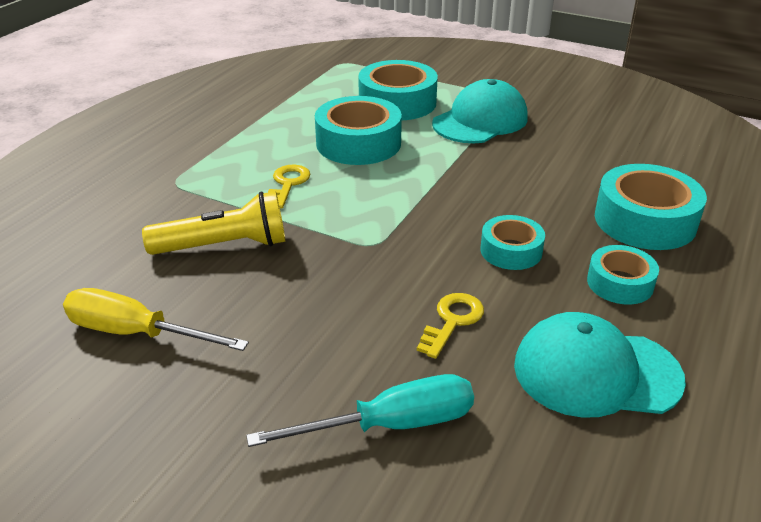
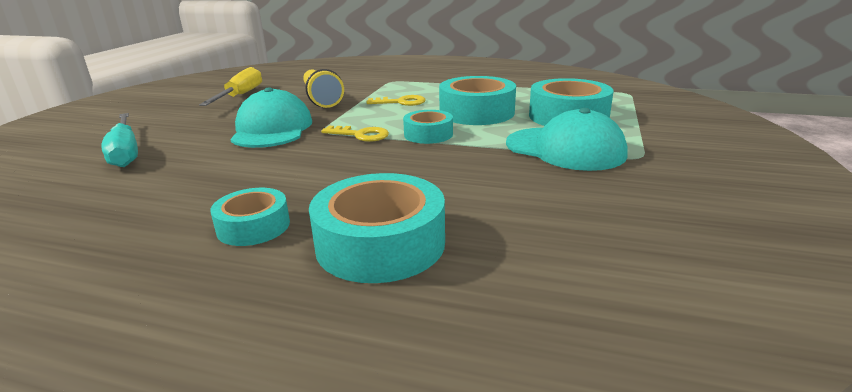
camera: 80 degrees right, 10 degrees down
(452, 321) = (221, 160): yellow key -> yellow key (361, 135)
(511, 251) = (314, 175): turquoise tape -> turquoise tape (428, 134)
(596, 372) = (128, 215): turquoise cap -> turquoise cap (272, 129)

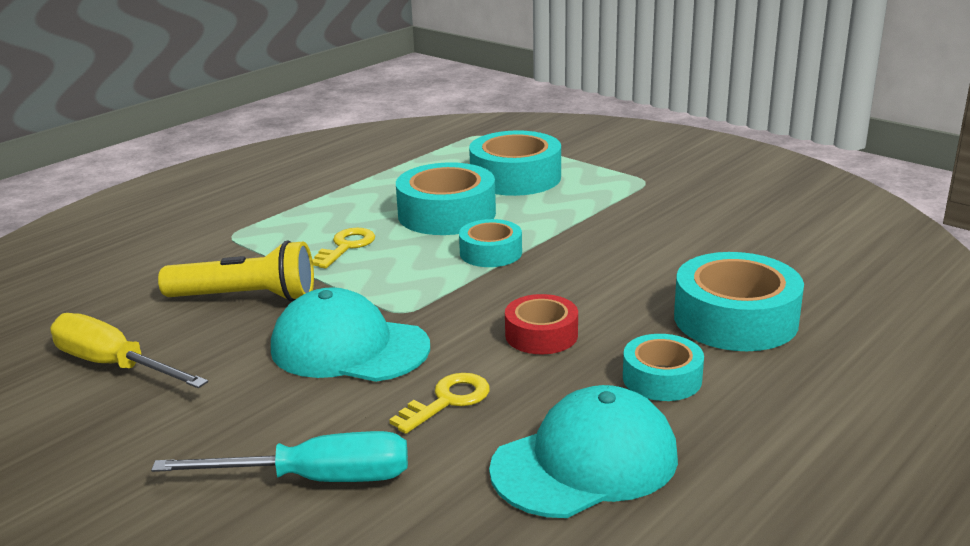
camera: 65 degrees left, 0 degrees up
(310, 172) = (541, 335): none -> red tape
(361, 135) = (448, 290): yellow key -> yellow key (448, 400)
(565, 149) = (600, 202): turquoise cap -> turquoise cap (585, 462)

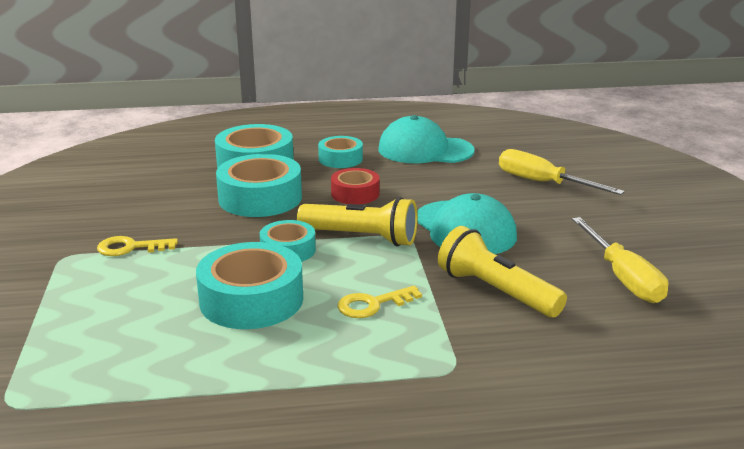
camera: 140 degrees left, 0 degrees up
(316, 479) = (543, 183): turquoise screwdriver -> yellow screwdriver
(445, 291) = (361, 237): none -> yellow flashlight
(448, 400) = (447, 187): yellow key -> yellow key (130, 248)
(515, 177) = (125, 313): turquoise tape -> turquoise tape (260, 198)

